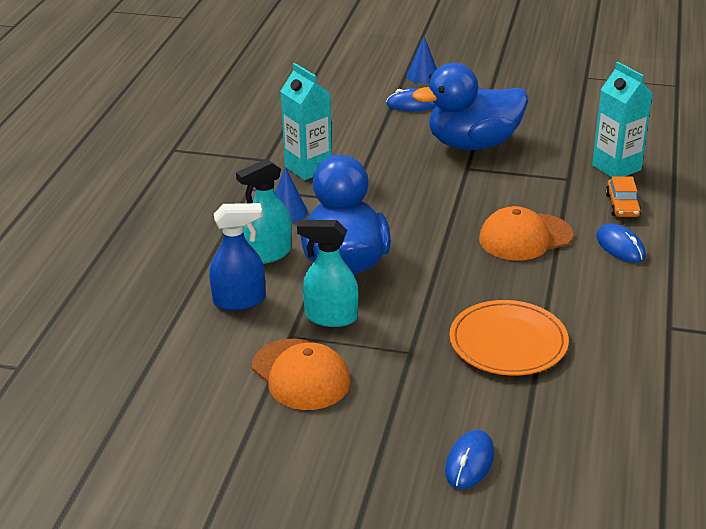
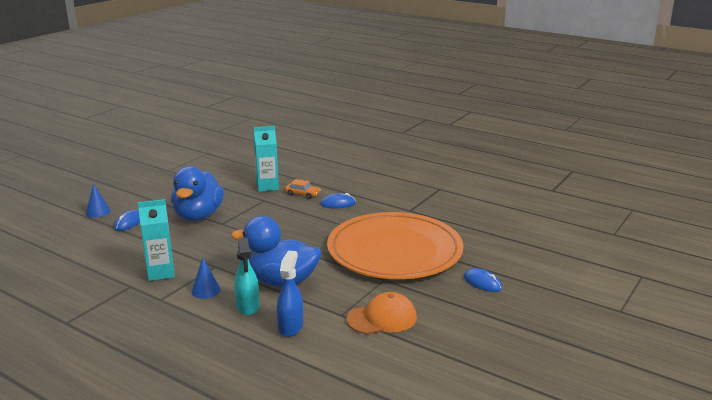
camera: 70 degrees left, 10 degrees down
(330, 317) = (333, 297): turquoise spray bottle -> none
(508, 342) = (394, 251): orange plate -> orange plate, size x2.03
(525, 237) = (307, 224): orange cap -> none

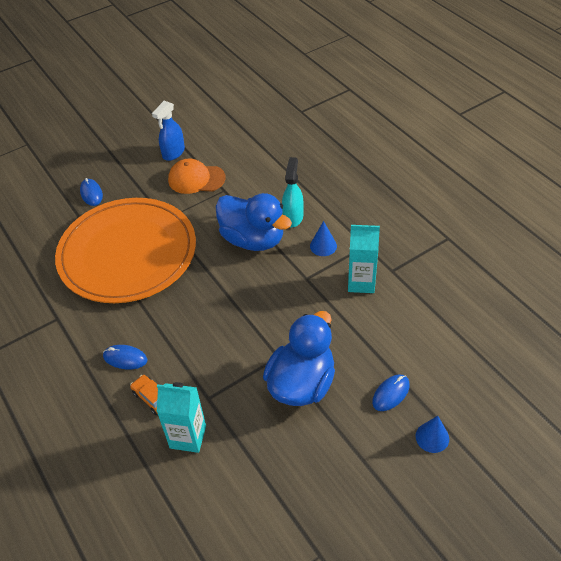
camera: 155 degrees left, 25 degrees up
(290, 327) = (268, 188): blue spray bottle -> blue spray bottle (173, 153)

